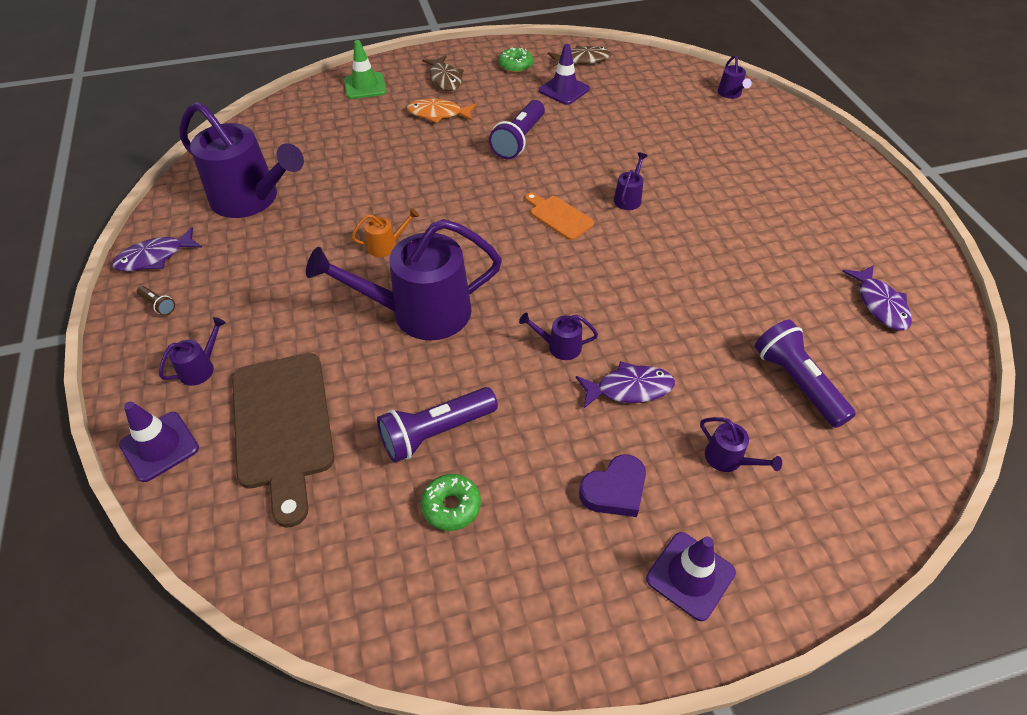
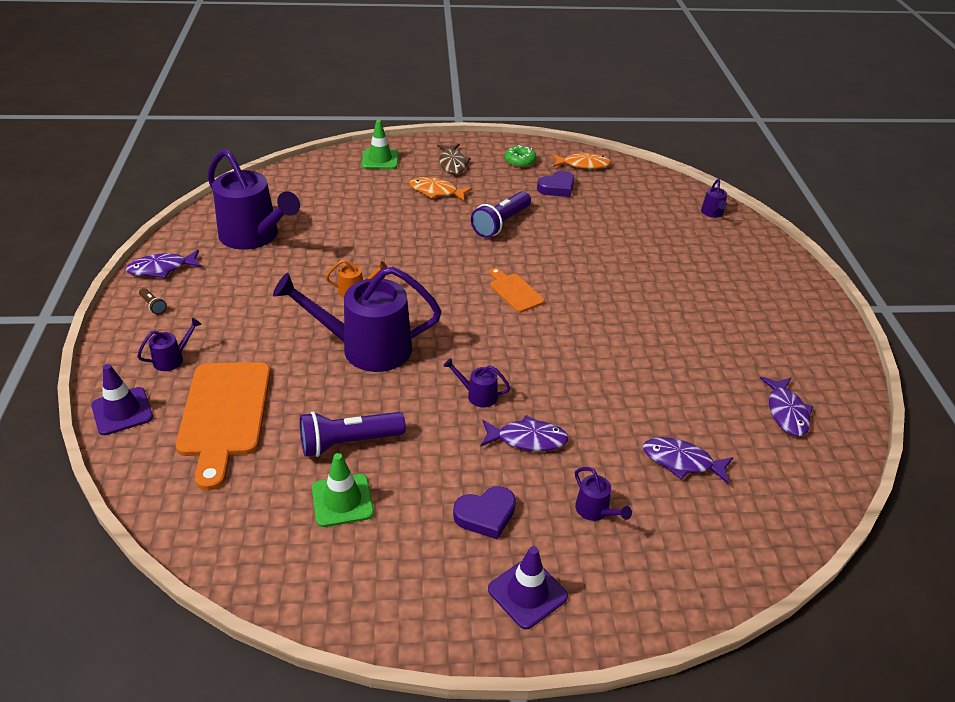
camera: 10 degrees right, 10 degrees down
(282, 426) = (224, 415): brown cutting board -> orange cutting board
(451, 506) = (342, 500): green donut -> green traffic cone
(564, 90) = (557, 188): purple traffic cone -> purple heart
(582, 60) = (583, 165): brown fish -> orange fish
(628, 198) = (583, 286): purple watering can -> none
(796, 382) = (681, 461): purple flashlight -> purple fish

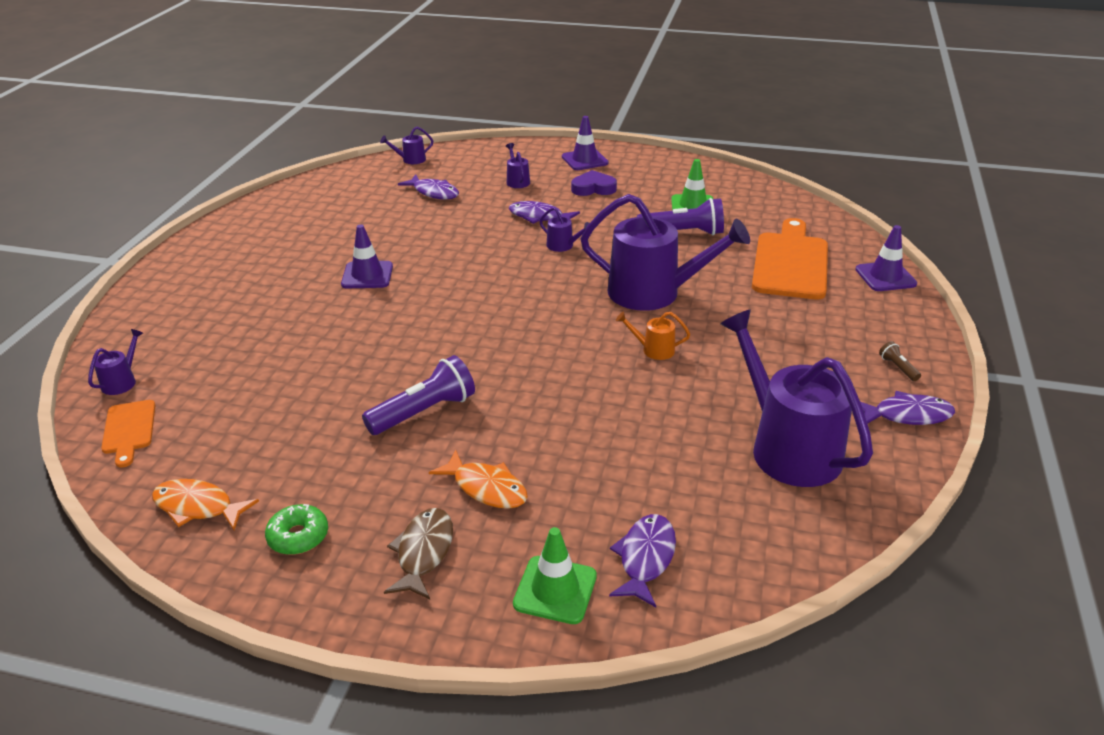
camera: 160 degrees left, 5 degrees down
(172, 359) = (853, 310): purple watering can -> purple watering can (410, 160)
(514, 291) = (470, 322): orange cutting board -> orange cutting board (129, 430)
(557, 188) = (289, 463): purple heart -> none
(640, 323) = (367, 275): none -> purple traffic cone
(786, 412) = (321, 204): purple fish -> purple fish (645, 558)

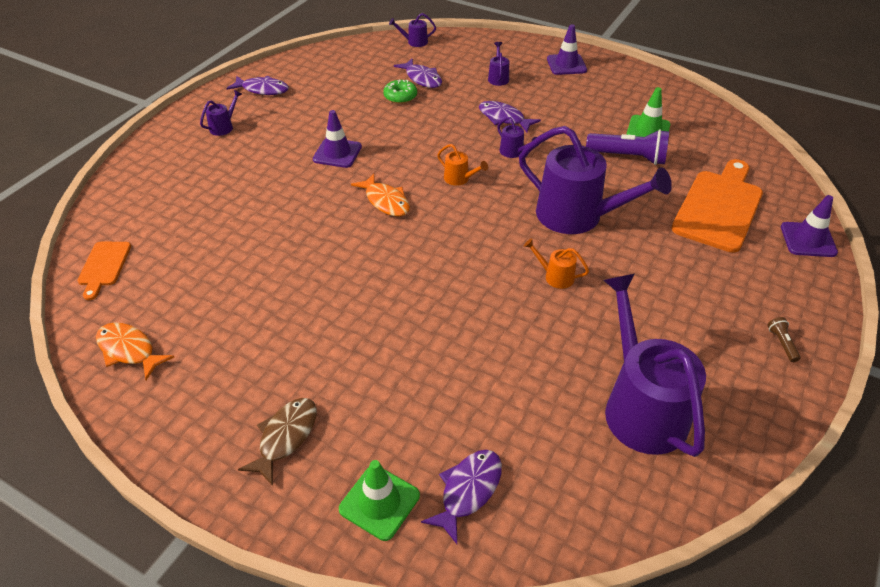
camera: 15 degrees right, 10 degrees up
(122, 381) = (114, 219): purple watering can -> purple watering can (224, 127)
(298, 536) = (194, 397): green donut -> green donut (400, 96)
(424, 412) = (335, 298): purple flashlight -> none
(486, 488) = (359, 386): orange fish -> orange fish (385, 201)
(515, 279) = (459, 179): none -> orange watering can
(593, 188) = (563, 96): purple heart -> none
(907, 415) = (771, 398): purple fish -> purple fish (263, 90)

